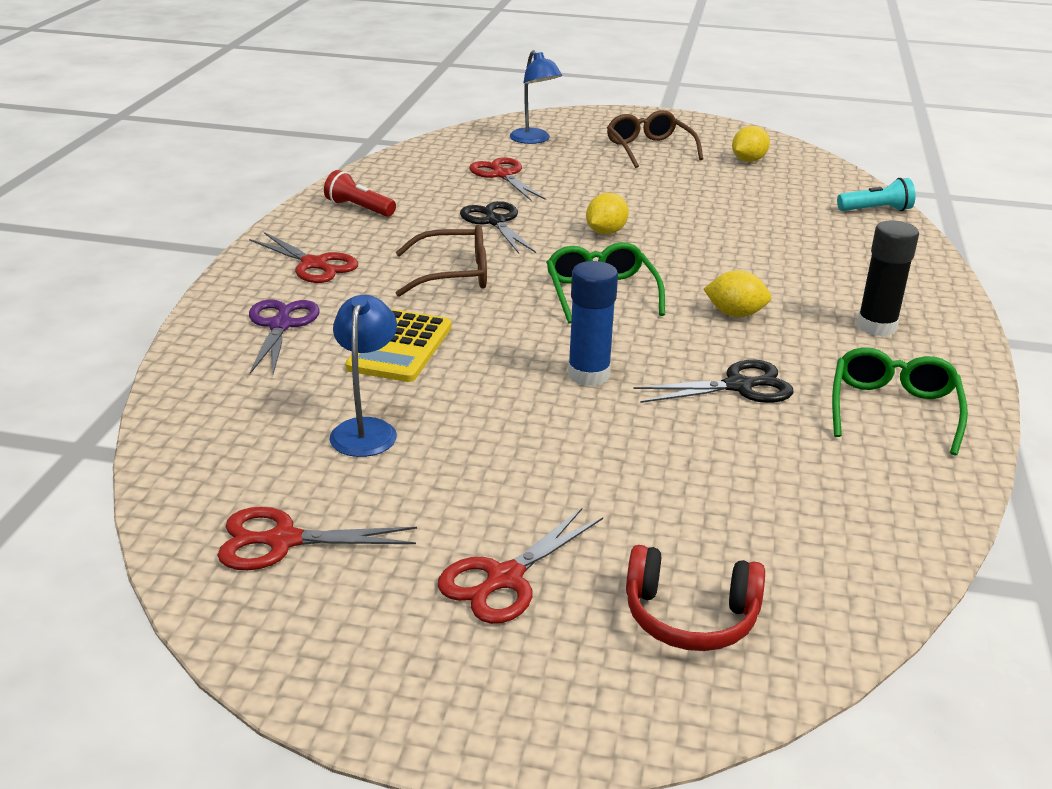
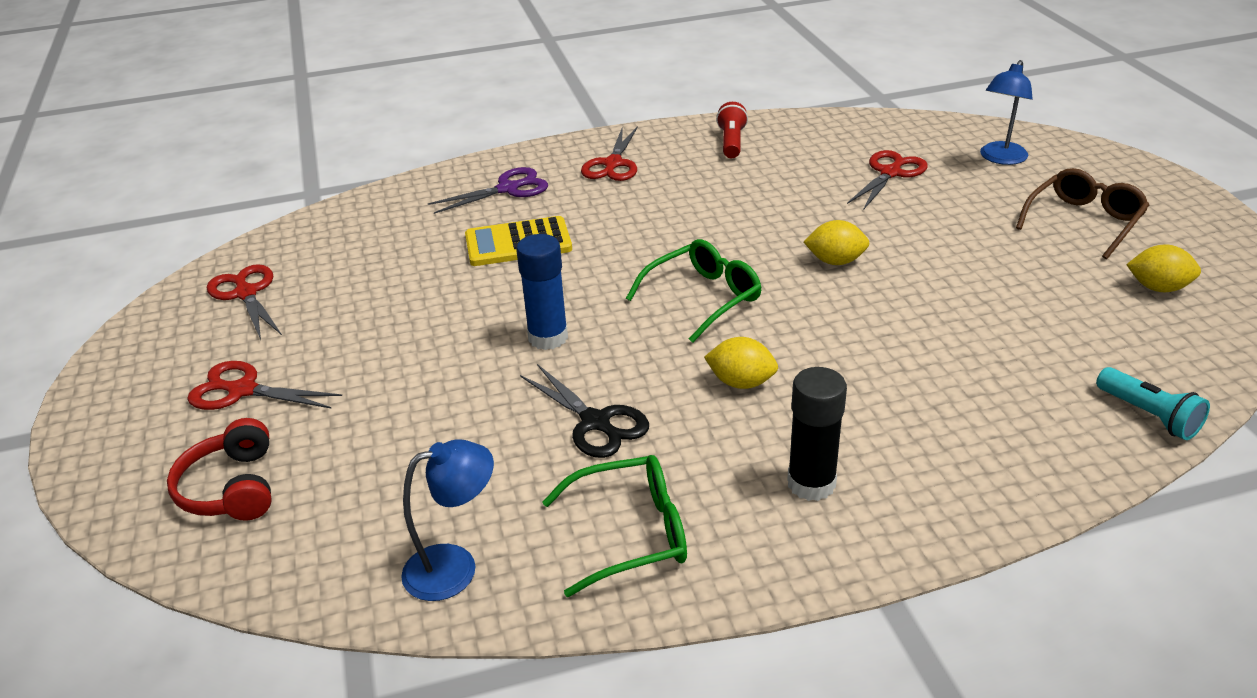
camera: 65 degrees right, 5 degrees up
(366, 429) = (393, 272): blue lamp -> blue lamp (455, 567)
(454, 274) = (660, 221): brown glasses -> none
(495, 222) = (784, 203): black scissors -> none
(735, 314) = (741, 382): yellow lemon -> yellow lemon turned 60 degrees counterclockwise

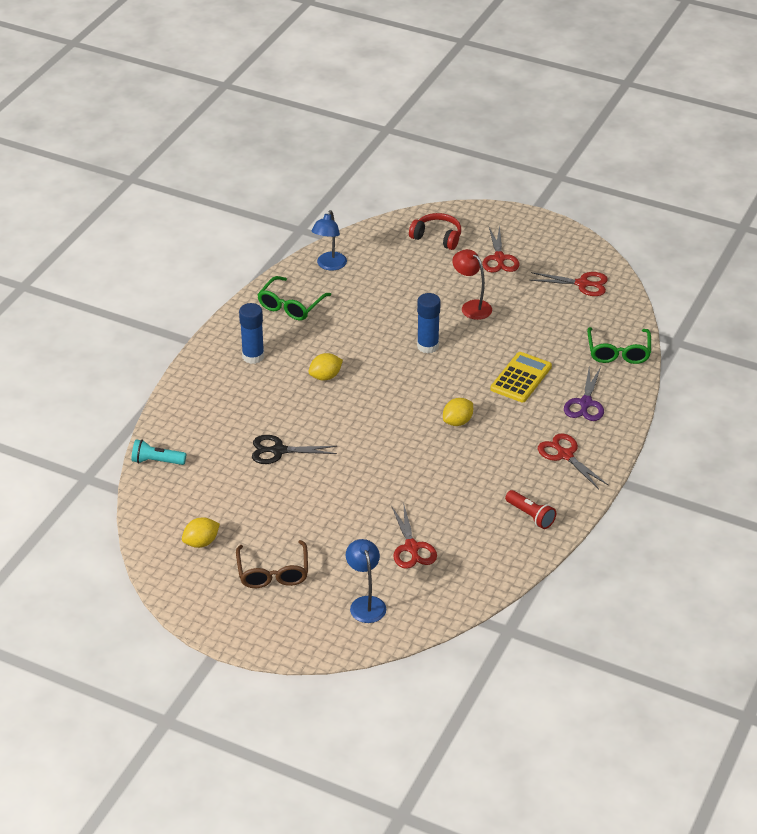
camera: 130 degrees right, 5 degrees up
(242, 390) = (499, 258): red scissors -> red scissors turned 120 degrees clockwise
(406, 350) = (471, 307): none -> red lamp
(596, 422) = (356, 329): black scissors -> black scissors (278, 451)
(703, 298) = (394, 404): green glasses -> green glasses (618, 352)
(811, 483) = (253, 356): black glue stick -> blue glue stick
(835, 261) = (364, 462): yellow lemon -> yellow lemon (457, 422)

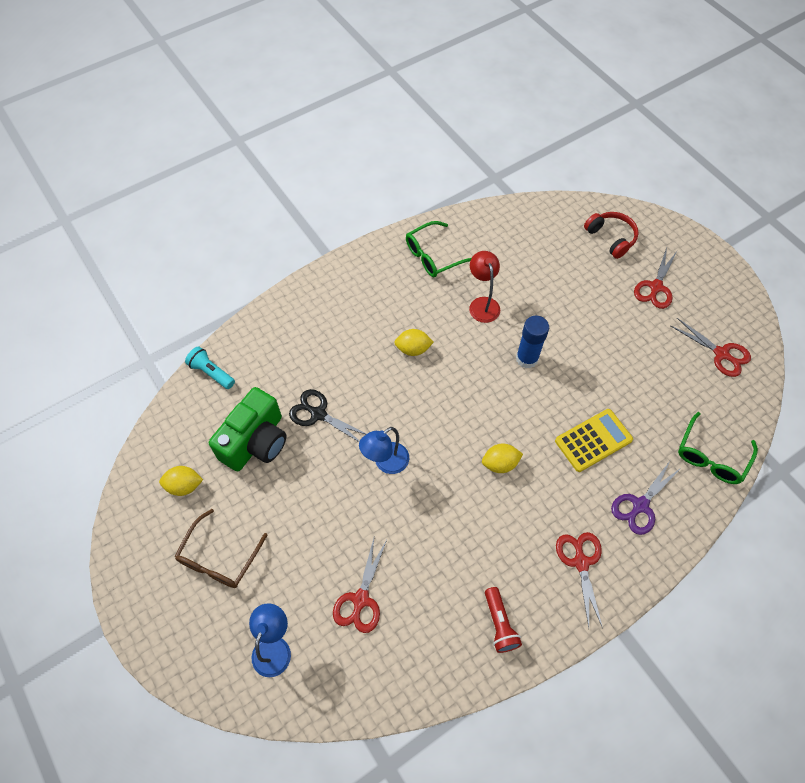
camera: 30 degrees right, 20 degrees up
(239, 490) = (256, 441): none -> green camera
(253, 356) = (366, 296): blue glue stick -> none
(329, 265) = (494, 227): blue lamp -> blue lamp (385, 463)
(471, 307) = (596, 331): red lamp -> red lamp (482, 304)

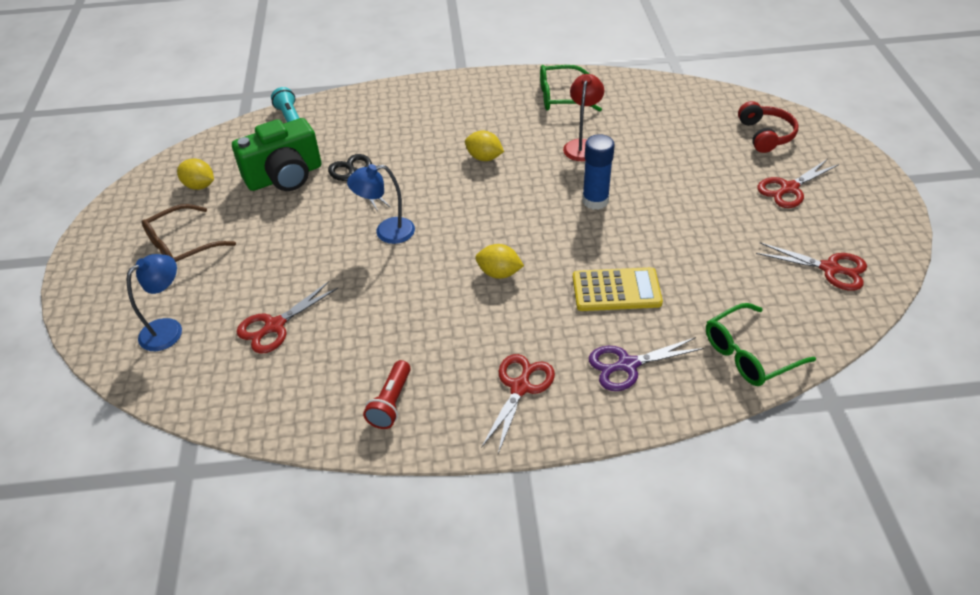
camera: 30 degrees right, 15 degrees down
(721, 354) = (830, 269): red scissors -> red scissors turned 45 degrees counterclockwise

